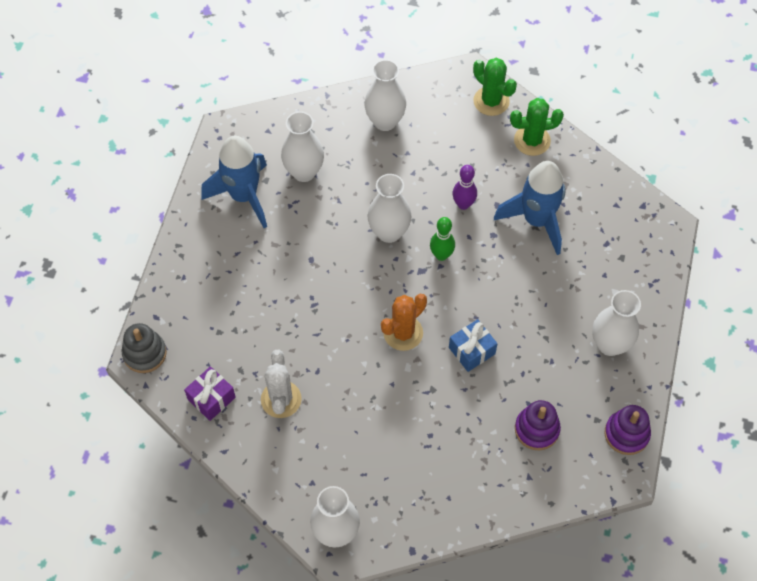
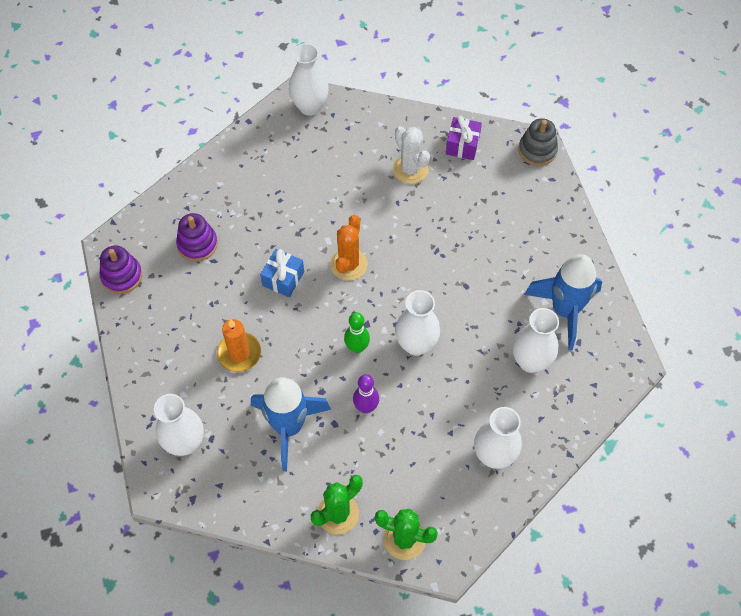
camera: 150 degrees right, 0 degrees up
(548, 302) = (239, 353): none -> orange candle
(610, 344) = (167, 343): white vase -> white vase (185, 443)

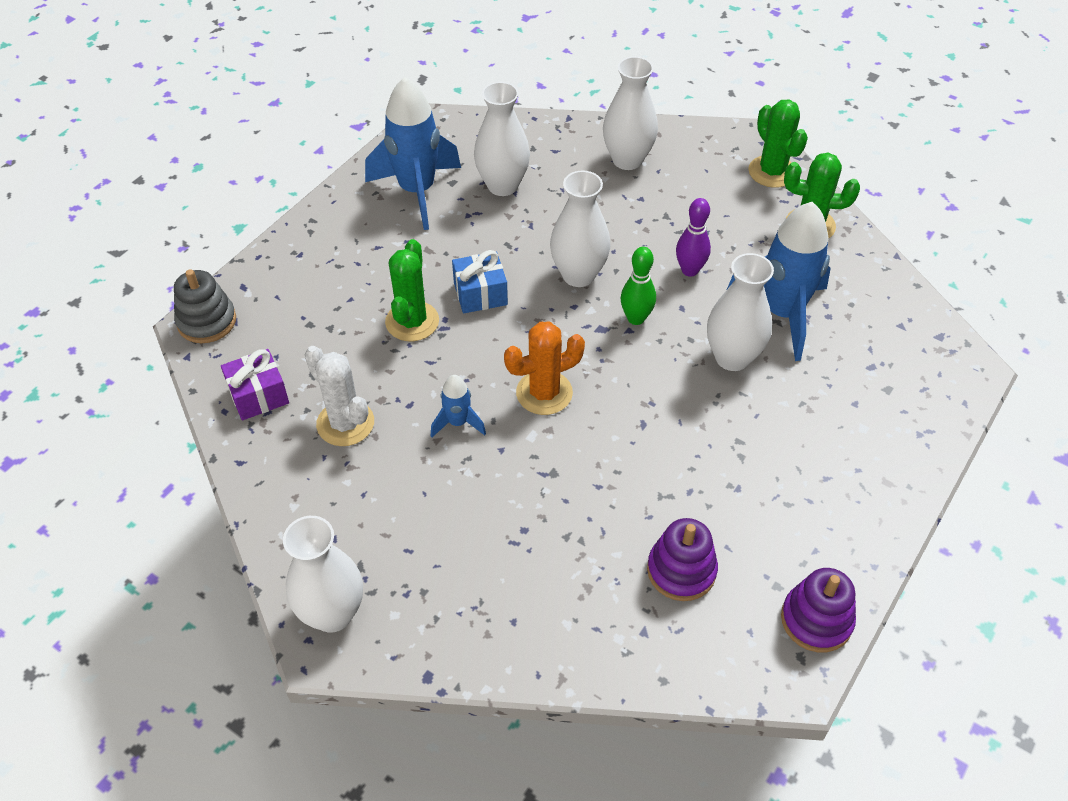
camera: 130 degrees left, 10 degrees down
(185, 443) = (903, 384): white vase -> white vase (732, 357)
(239, 353) = (761, 413): orange candle -> none
(283, 279) = (629, 441): blue gift -> blue gift (480, 294)
(366, 215) = (458, 423): none -> blue rocket
(410, 169) = (345, 423): white cactus -> white cactus turned 60 degrees counterclockwise
(454, 239) = (412, 321): none -> green cactus

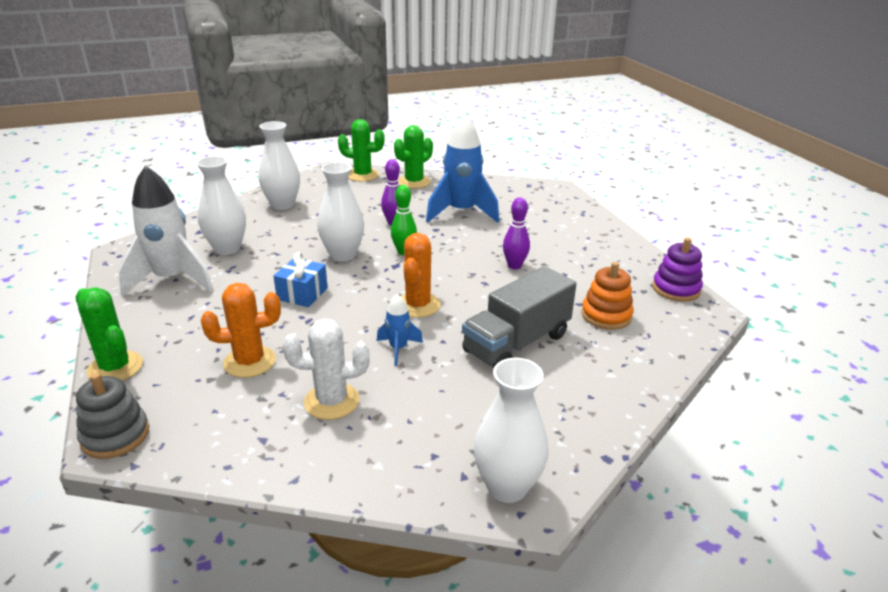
camera: 55 degrees left, 20 degrees down
(258, 395) = (240, 438): purple gift -> none
(351, 332) = (249, 362): none -> orange cactus
(412, 321) = (283, 330): green cactus -> green cactus (115, 367)
(417, 191) = (172, 280): blue rocket -> white rocket
(551, 513) = (516, 343): none -> grey truck
(681, 570) = (606, 315): purple stacking toy -> orange stacking toy
(707, 431) = (514, 266): none -> purple bowling pin
(732, 357) = (472, 237): white vase -> none

